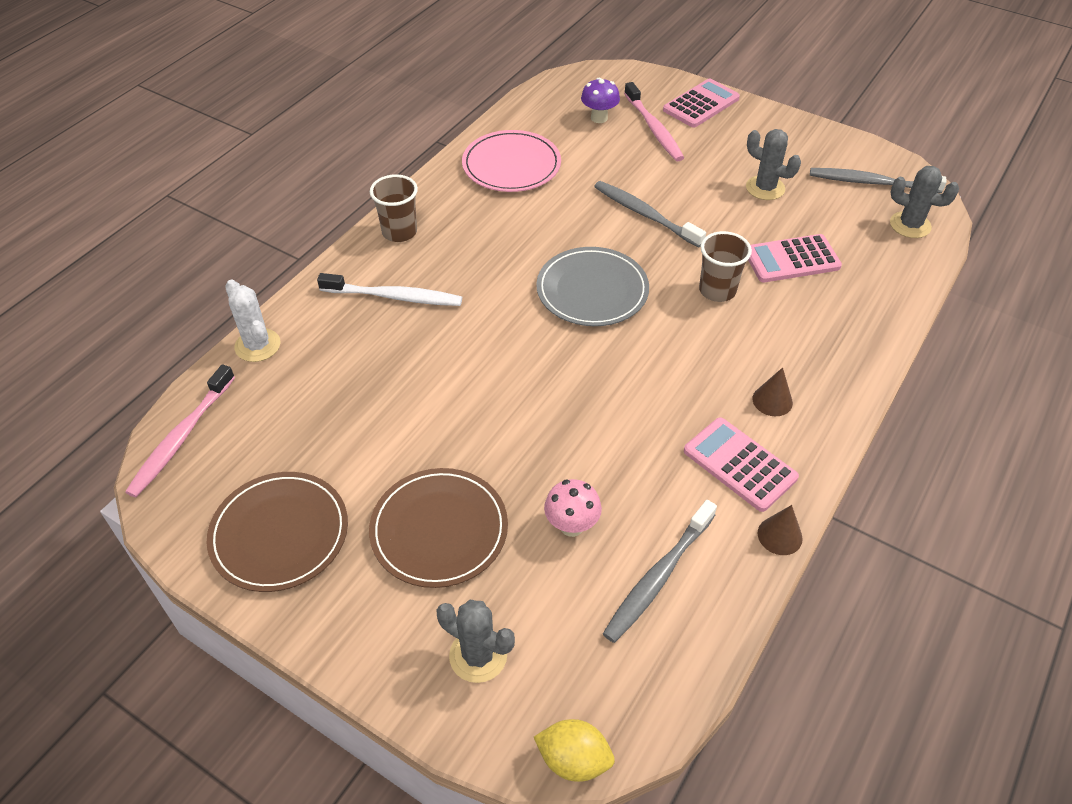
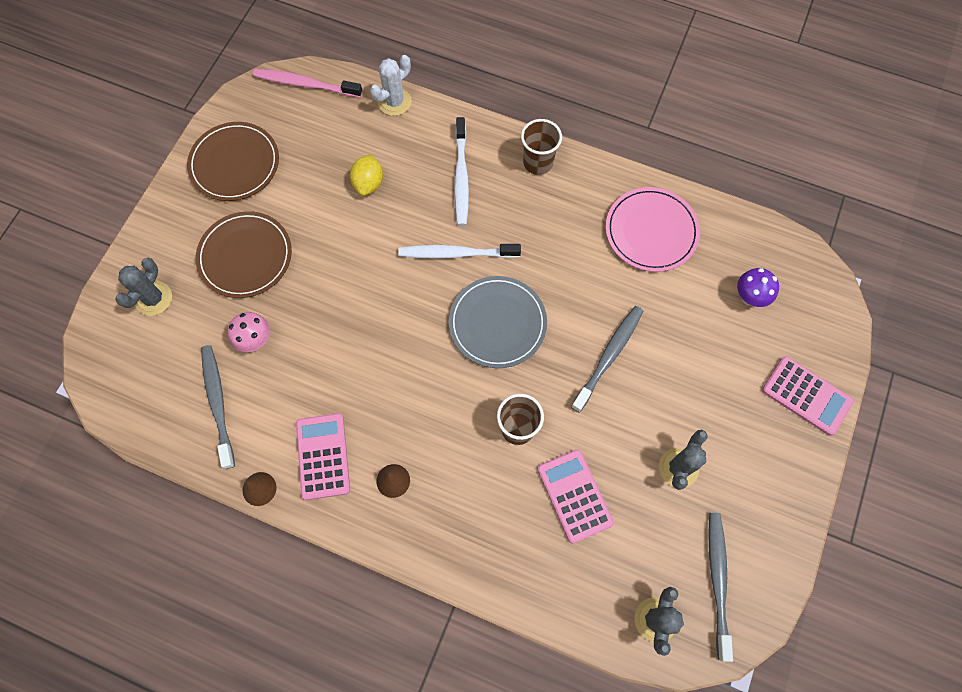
camera: 80 degrees right, 20 degrees up
(496, 313) = (456, 253): none -> white toothbrush
(573, 759) = (87, 365): yellow lemon -> yellow lemon (368, 183)
(653, 128) = (747, 351): pink toothbrush -> none
(658, 576) = (218, 404): grey toothbrush -> grey toothbrush turned 45 degrees clockwise
(739, 464) = (323, 456): pink calculator -> pink calculator turned 45 degrees counterclockwise

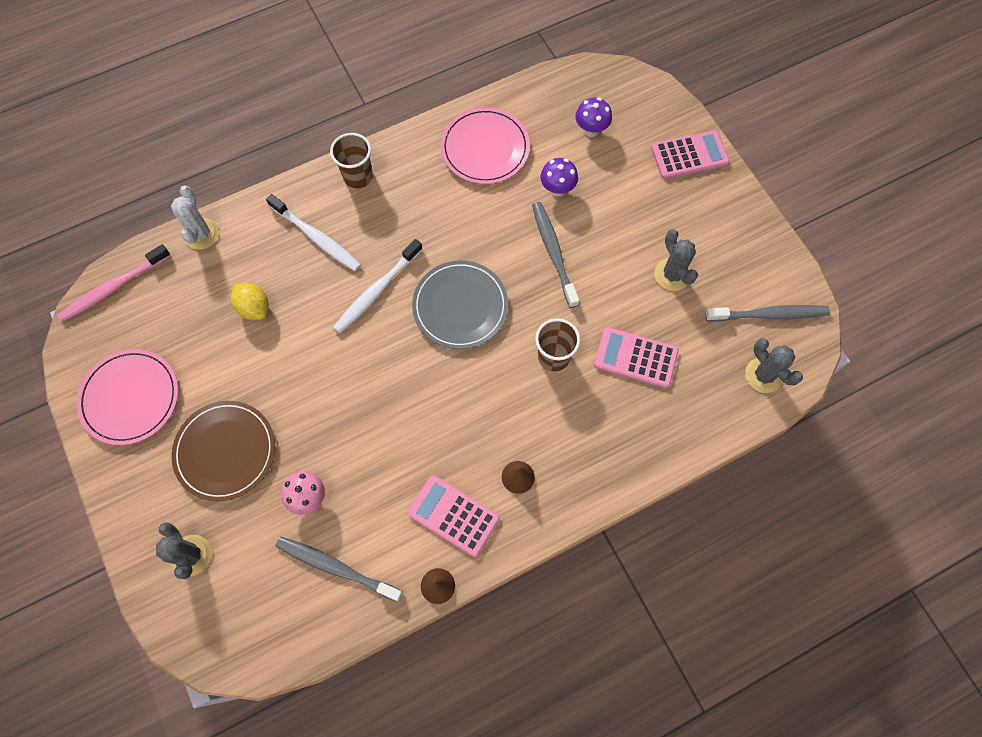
camera: 50 degrees left, 0 degrees up
(235, 164) = (130, 398): brown plate -> pink plate
(668, 314) = (557, 189): none -> purple mushroom
(717, 581) = (768, 315): grey toothbrush -> grey toothbrush turned 135 degrees clockwise

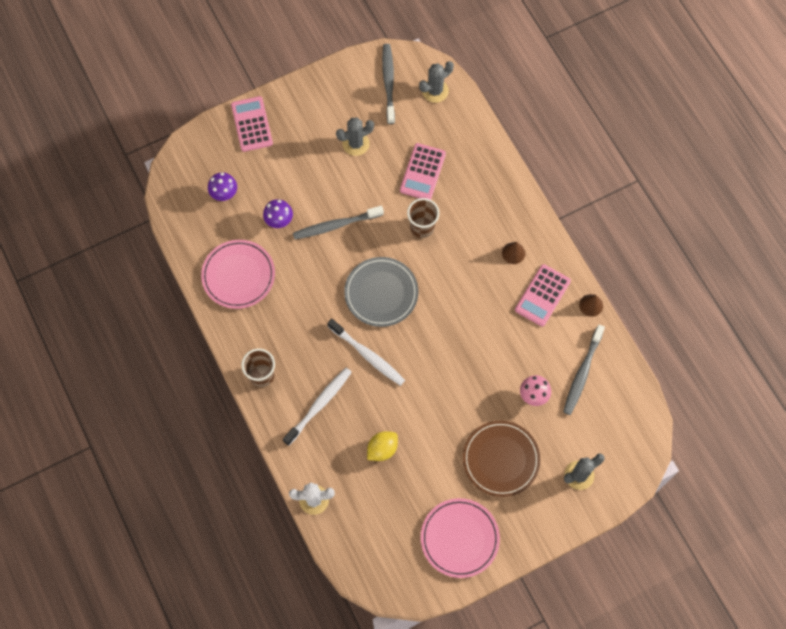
camera: 90 degrees left, 0 degrees up
(114, 287) = (363, 566): pink toothbrush -> none

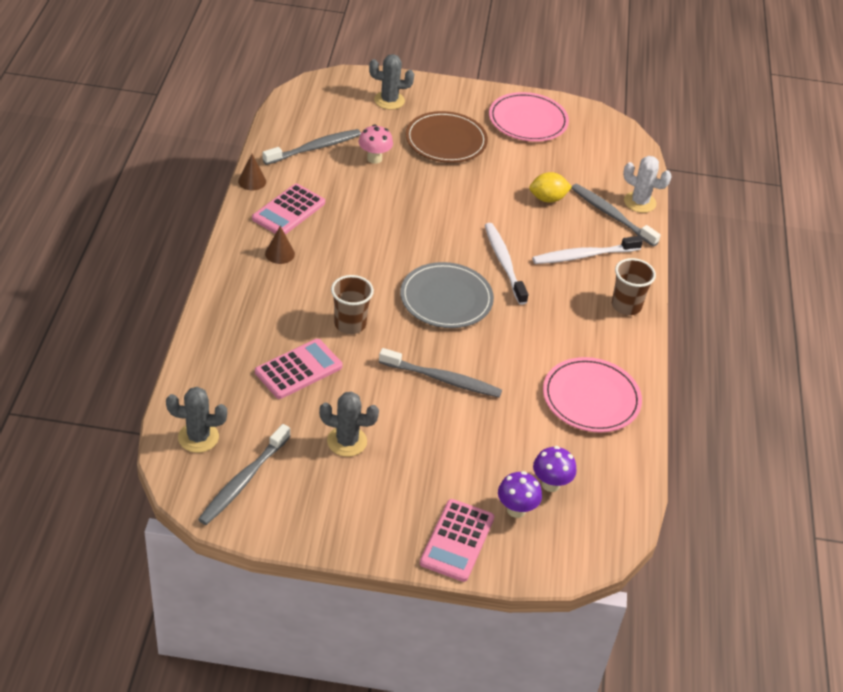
camera: 150 degrees left, 25 degrees down
(279, 221) = (504, 420): purple mushroom -> purple mushroom (516, 510)
(325, 467) = (611, 215): none -> grey toothbrush
(542, 295) = (288, 211): pink calculator -> pink calculator turned 150 degrees clockwise

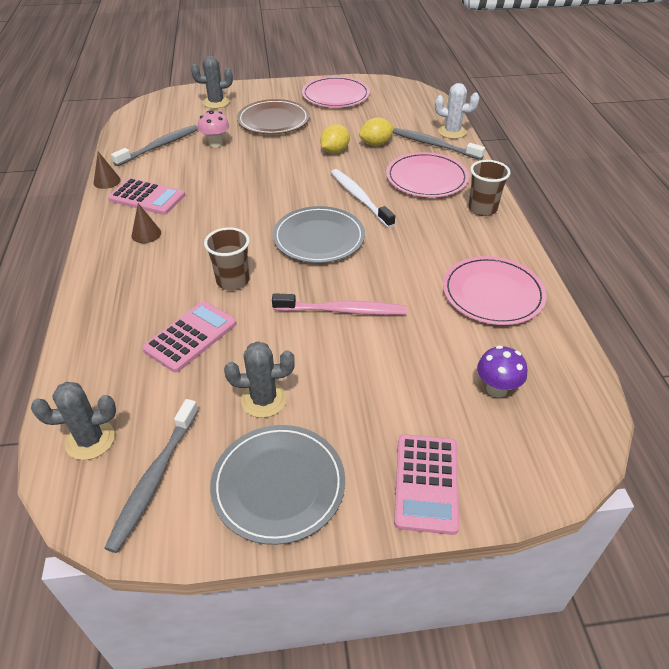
camera: 10 degrees left, 0 degrees up
(288, 211) = (147, 197): pink calculator -> pink calculator turned 90 degrees counterclockwise
(339, 510) = (278, 485): none -> grey plate
(442, 379) = (342, 310): grey toothbrush -> pink toothbrush
(499, 198) = (334, 151): none -> yellow lemon
(516, 510) = (474, 427): purple mushroom -> none
(584, 256) = (426, 178): white toothbrush -> pink plate

